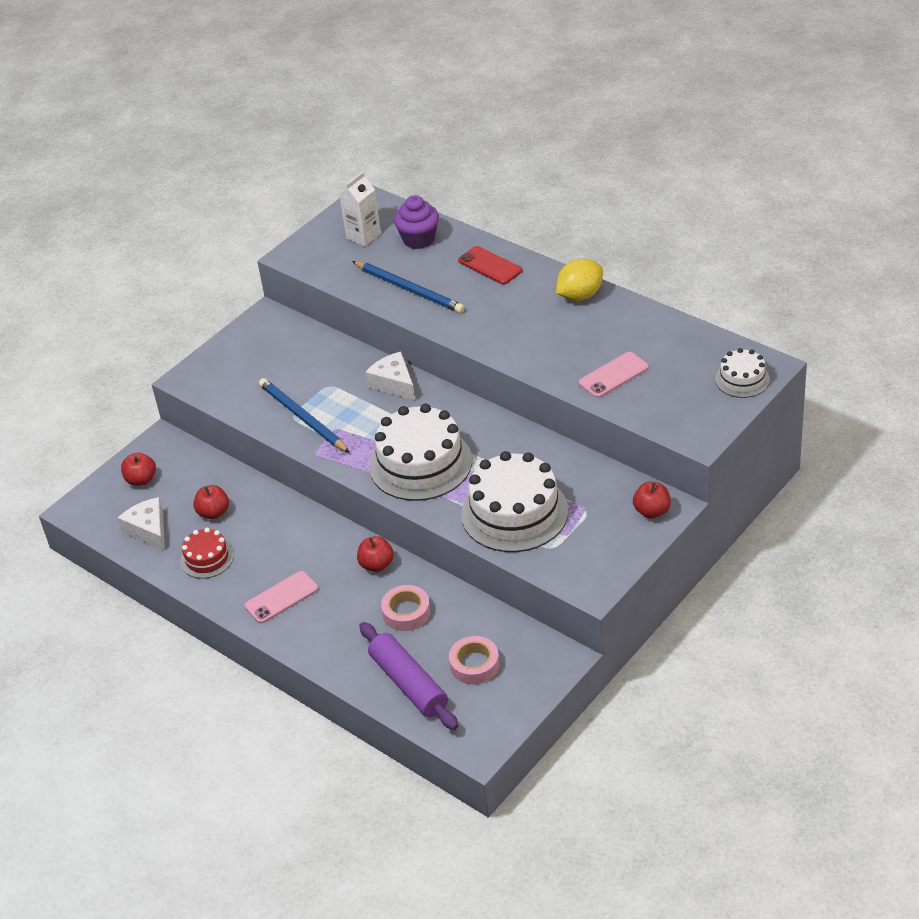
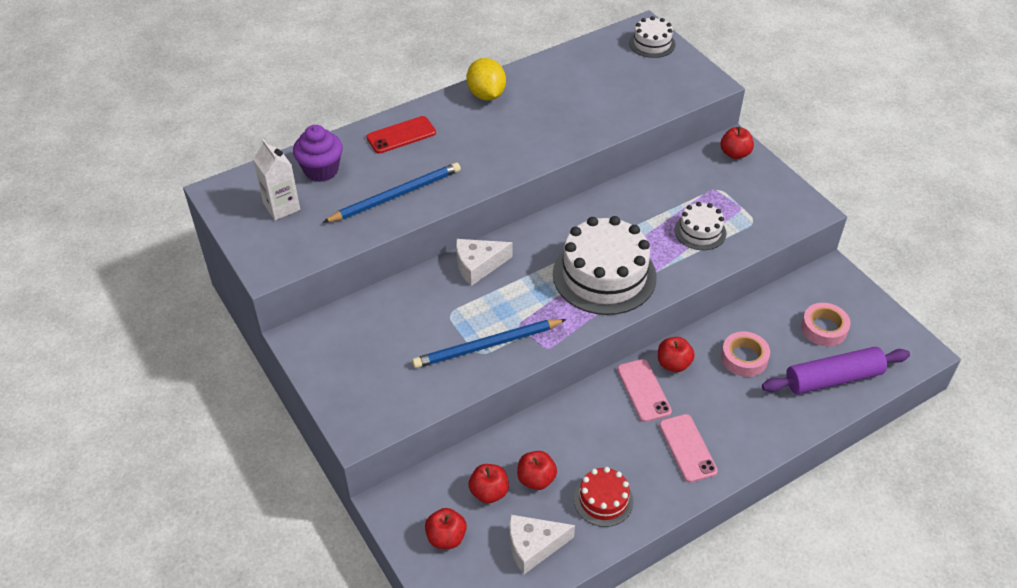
camera: 75 degrees left, 5 degrees up
(191, 490) = (489, 492): none -> red apple
(514, 513) = (700, 231): white cake -> white cake, size x0.52
(613, 375) = (606, 105): pink phone -> pink phone (643, 390)

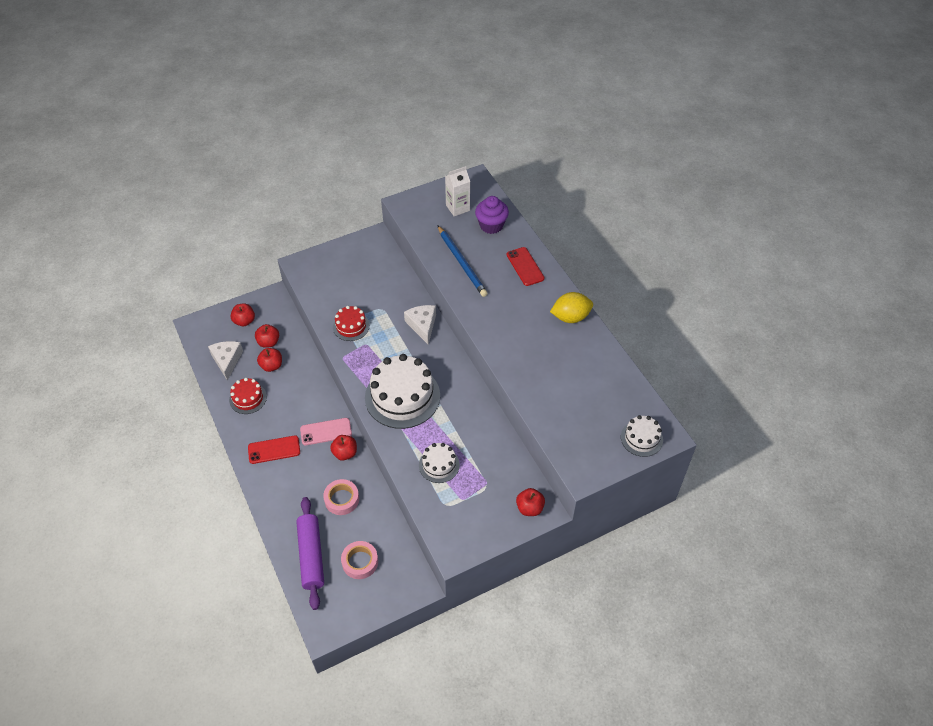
camera: 95 degrees right, 5 degrees up
(487, 345) = (351, 326): blue pencil -> red cake
(687, 448) = (274, 450): pink phone -> red phone

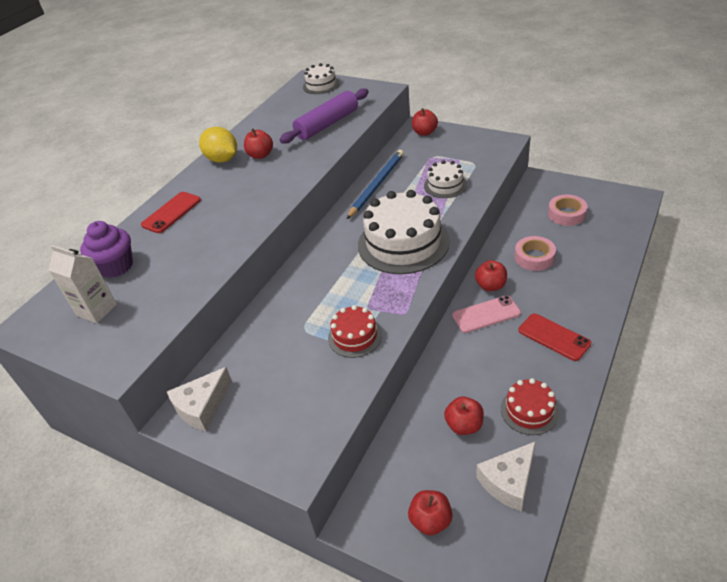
camera: 120 degrees left, 10 degrees down
(268, 342) = (435, 459): red apple -> red apple (260, 155)
(311, 556) = (602, 240): purple rolling pin -> purple rolling pin (327, 124)
(326, 431) = (486, 314): pink phone -> pink phone turned 60 degrees counterclockwise
(422, 325) = (299, 283): white cheese -> white cheese (202, 407)
(462, 263) = (199, 254): blue pencil -> blue pencil (377, 185)

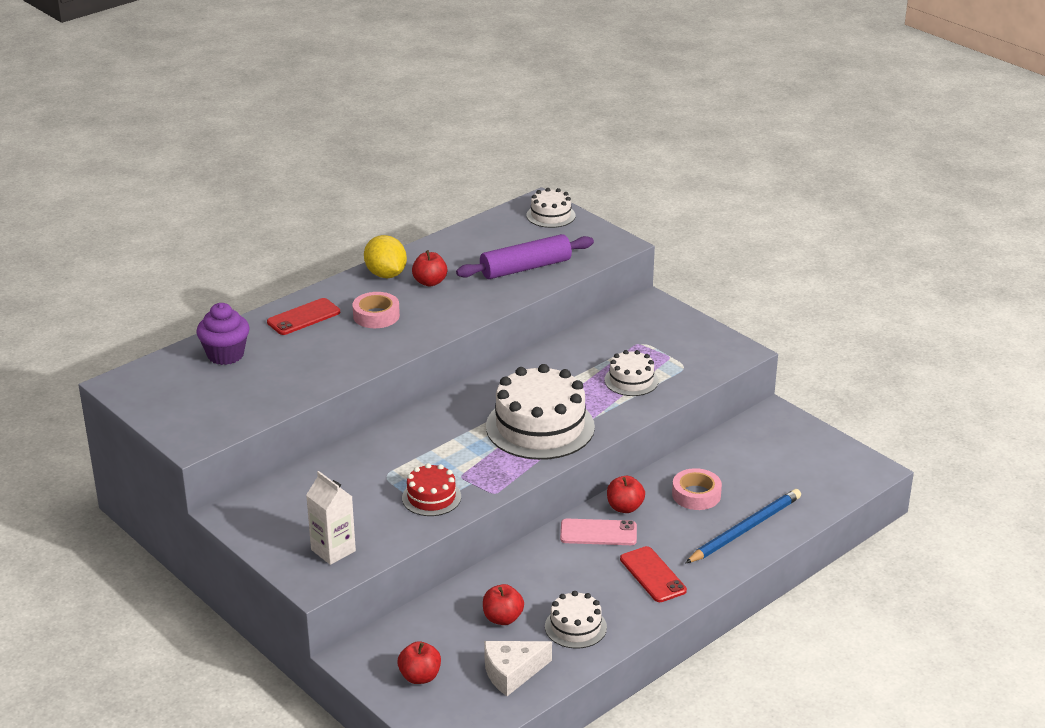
camera: 15 degrees right, 10 degrees down
(97, 310) = (191, 390): white carton -> white carton (333, 550)
(202, 407) = (255, 511): white cheese -> none
(377, 185) = (554, 357): blue pencil -> blue pencil (745, 529)
(424, 132) = (654, 312): red apple -> none
(529, 410) = (575, 627): red cake -> white cake
(566, 214) = (773, 461): pink tape -> pink tape (376, 315)

